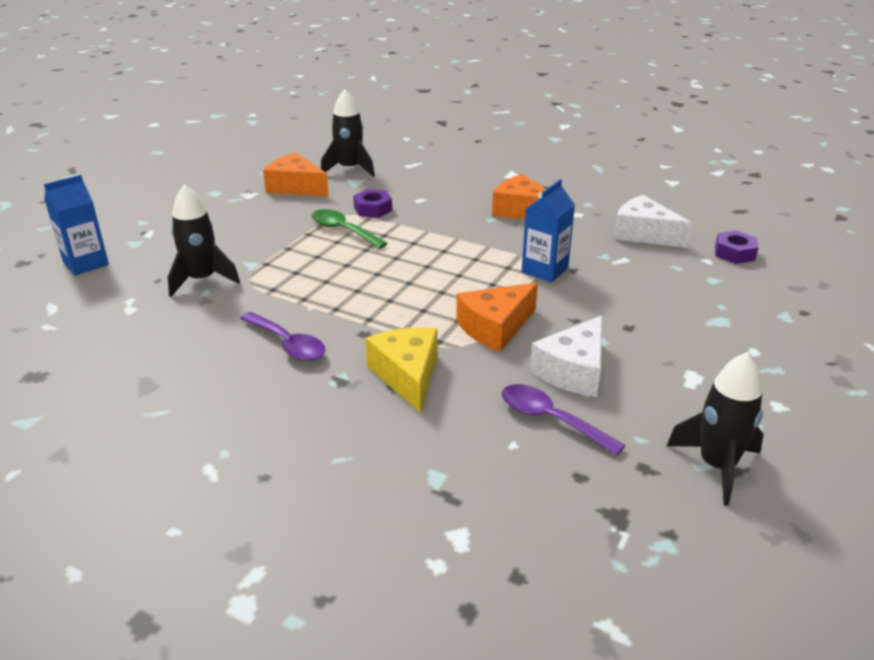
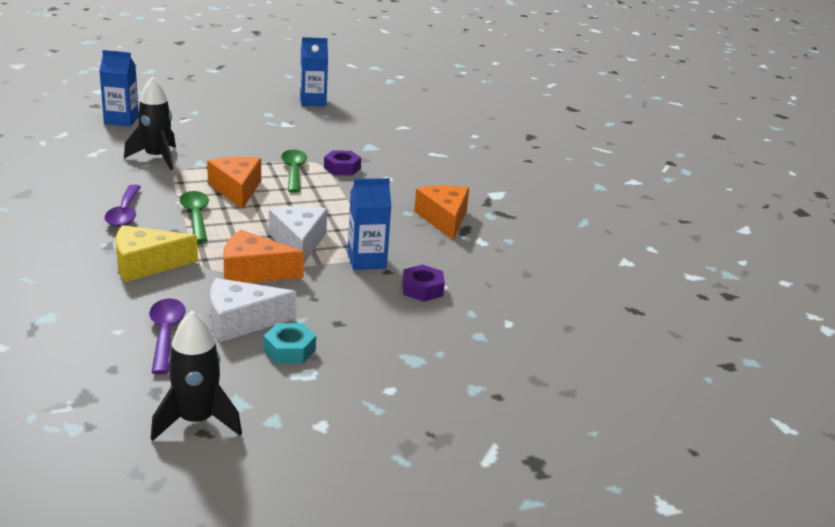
camera: 40 degrees right, 5 degrees down
(228, 165) = (313, 101): none -> blue carton
(296, 187) = (324, 133): orange cheese -> orange cheese (237, 190)
(349, 169) = (385, 137): black rocket -> none
(353, 311) = (195, 216): none -> green spoon
(407, 375) = (146, 264): yellow cheese -> yellow cheese turned 135 degrees counterclockwise
(644, 234) = (502, 280): white cheese -> white cheese (299, 242)
(647, 368) = (289, 350): none -> turquoise nut
(734, 253) = (545, 331): purple nut -> purple nut (422, 289)

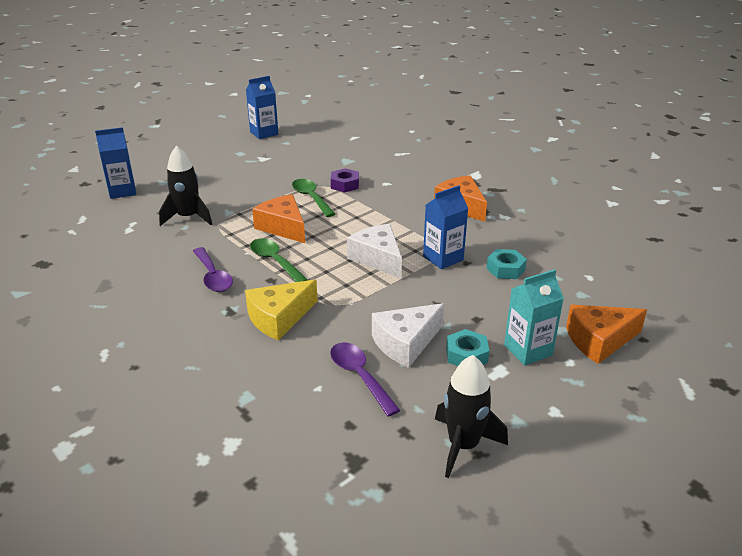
camera: 20 degrees left, 5 degrees up
(253, 272) = (370, 296): orange cheese -> orange cheese (599, 340)
(357, 366) = (528, 350): none -> turquoise carton
(422, 289) = (505, 269): purple nut -> turquoise nut

